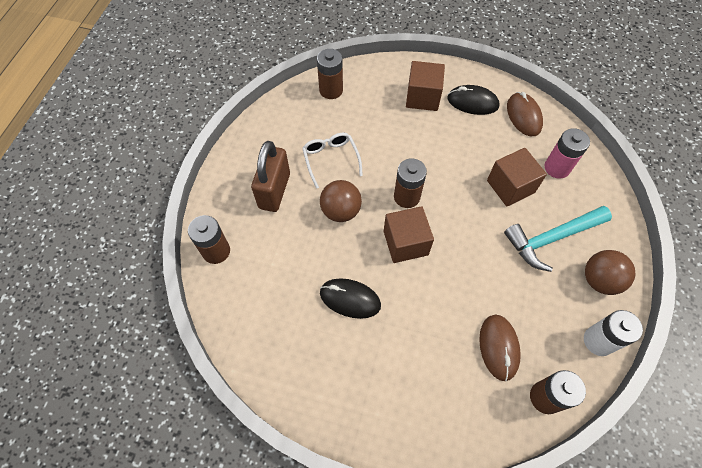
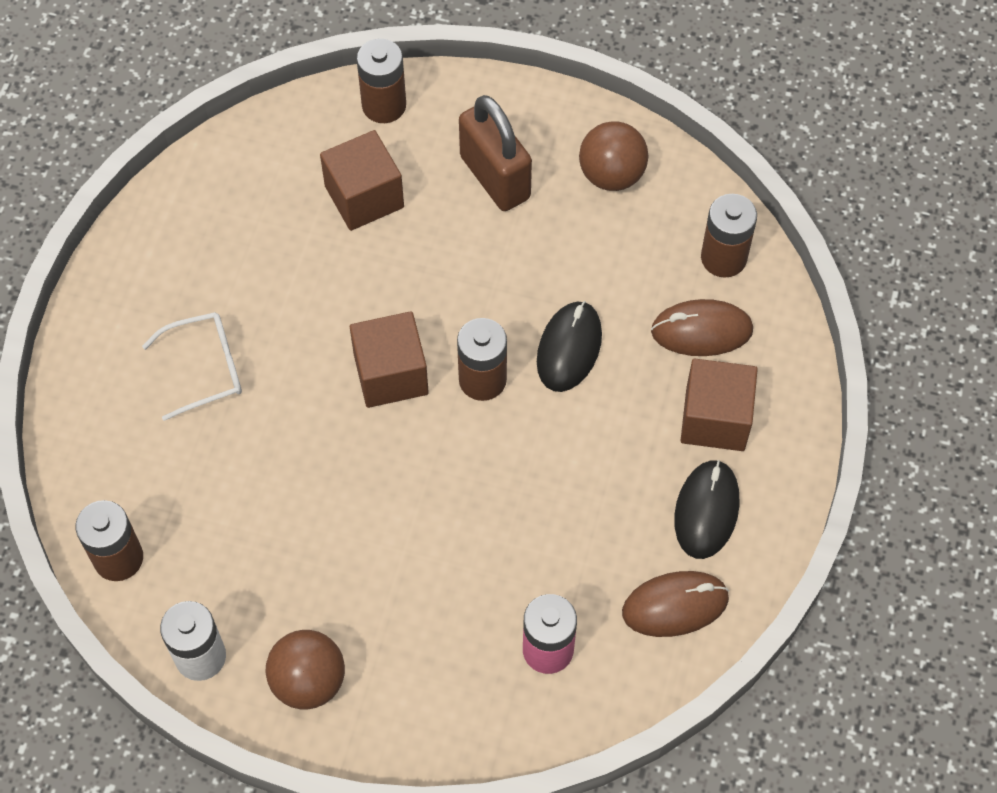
camera: 90 degrees right, 0 degrees up
(274, 191) = (495, 177): brown padlock -> brown padlock turned 45 degrees clockwise
(331, 159) = (561, 260): white glasses -> white glasses (205, 369)
(341, 211) = (454, 277): brown ball -> brown ball (611, 175)
(350, 299) = (294, 290): black mouse -> black mouse (569, 348)
(498, 347) = (201, 500): brown mouse -> brown mouse (701, 331)
(510, 186) = (504, 557): brown cube -> brown cube (364, 197)
(551, 238) = (393, 614): turquoise hammer -> none

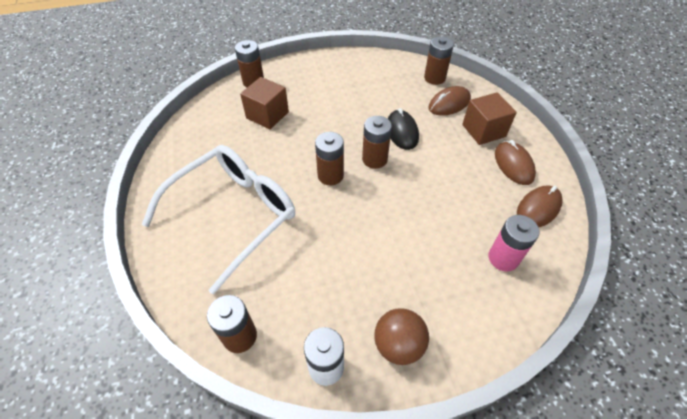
camera: 30 degrees left, 10 degrees down
(205, 369) = (233, 215): white glasses -> white glasses, size x2.15
(391, 374) = (330, 175): brown cube -> brown battery
(495, 177) = (320, 87): brown padlock -> none
(611, 175) = (367, 69): brown ball -> none
(706, 511) = (513, 165): black mouse -> brown mouse

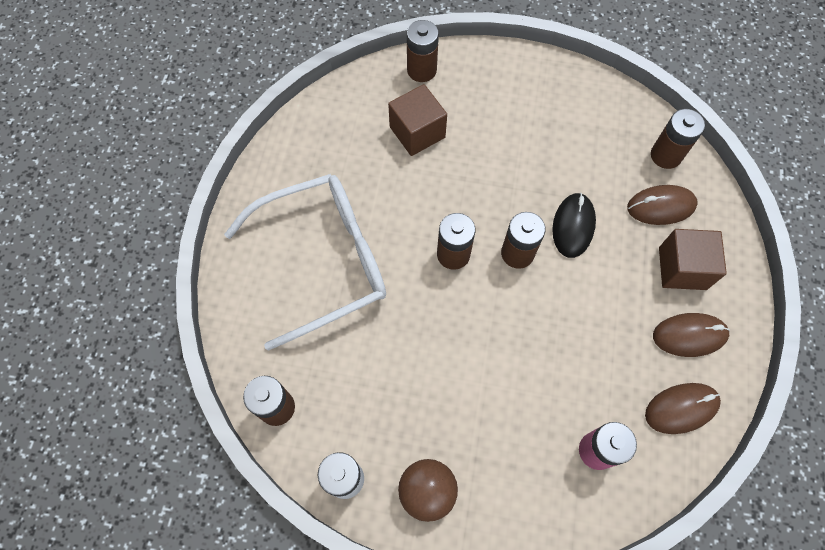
camera: 25 degrees right, 15 degrees up
(513, 165) = (689, 335): brown mouse -> brown mouse turned 75 degrees clockwise

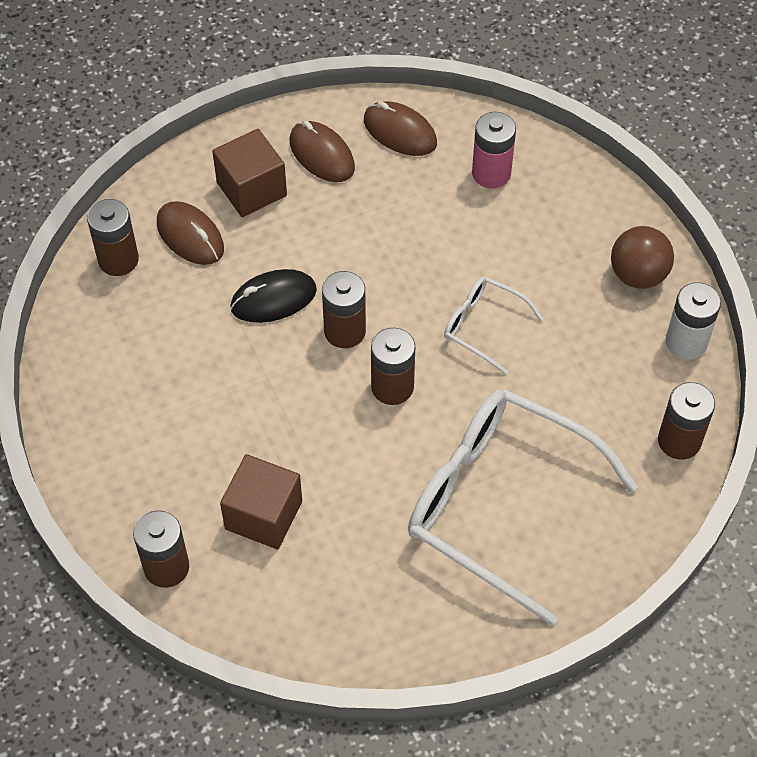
camera: 125 degrees left, 10 degrees down
(460, 344) = (483, 326): none -> white glasses

